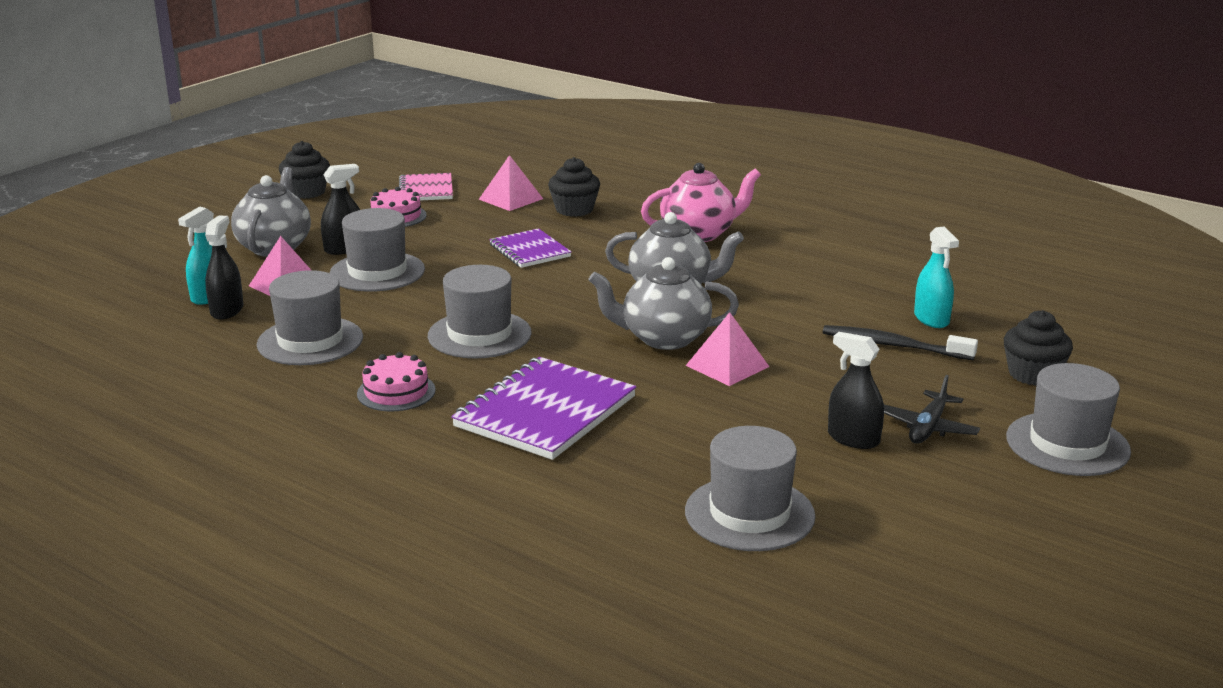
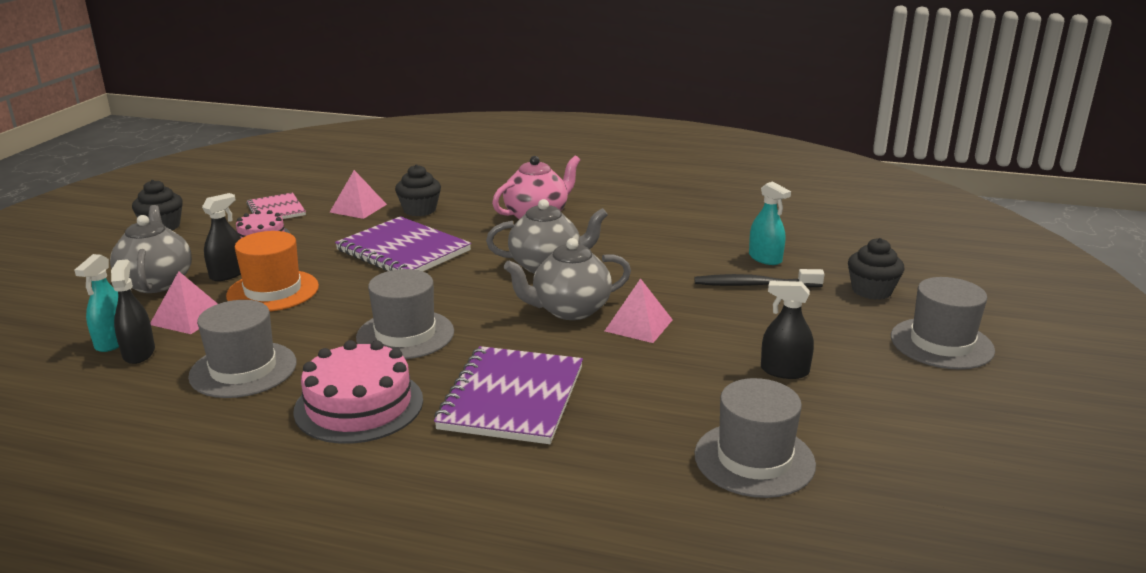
camera: 20 degrees left, 0 degrees up
(377, 272) = (273, 291): grey hat -> orange hat
(396, 392) = (359, 405): pink cake -> pink cake, size x1.66
(529, 251) = (403, 251): purple notebook -> purple notebook, size x1.70
(928, 428) = (832, 350): black plane -> none

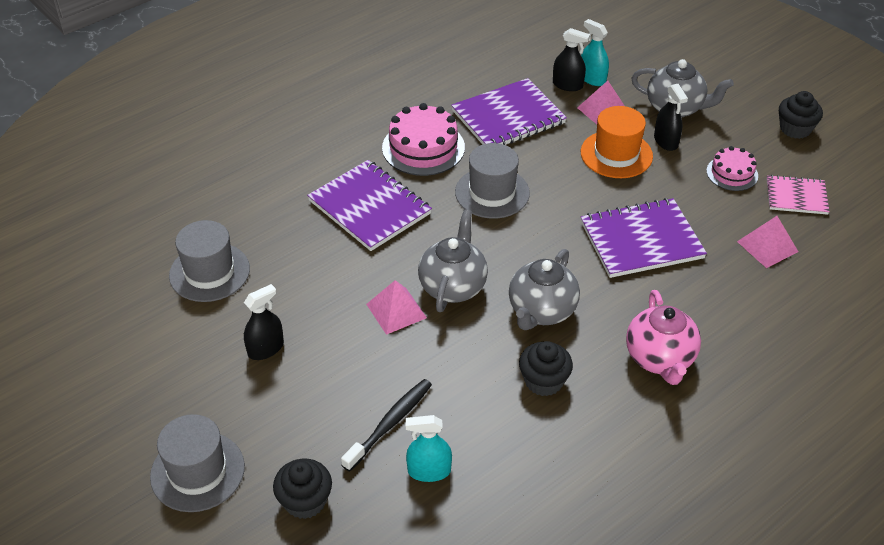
camera: 125 degrees right, 20 degrees up
(243, 369) = (508, 117): grey hat -> purple notebook
(419, 210) = (734, 284): black cupcake -> black cupcake (543, 381)

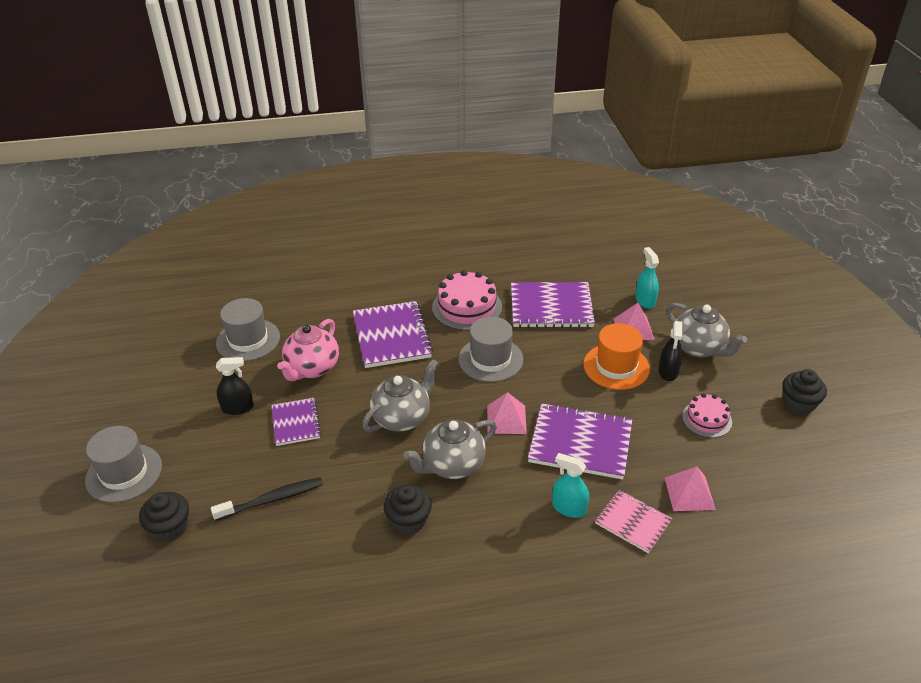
camera: 30 degrees right, 5 degrees down
(345, 337) = (296, 423): none -> purple notebook
(396, 311) = (346, 419): pink pyramid -> pink pyramid (506, 419)
(429, 471) = (268, 548): turquoise spray bottle -> turquoise spray bottle (569, 508)
(567, 85) = (620, 299): black spray bottle -> none
(660, 359) = (516, 546): pink teapot -> pink teapot (312, 368)
(796, 196) = (752, 461): pink notebook -> pink notebook (633, 522)

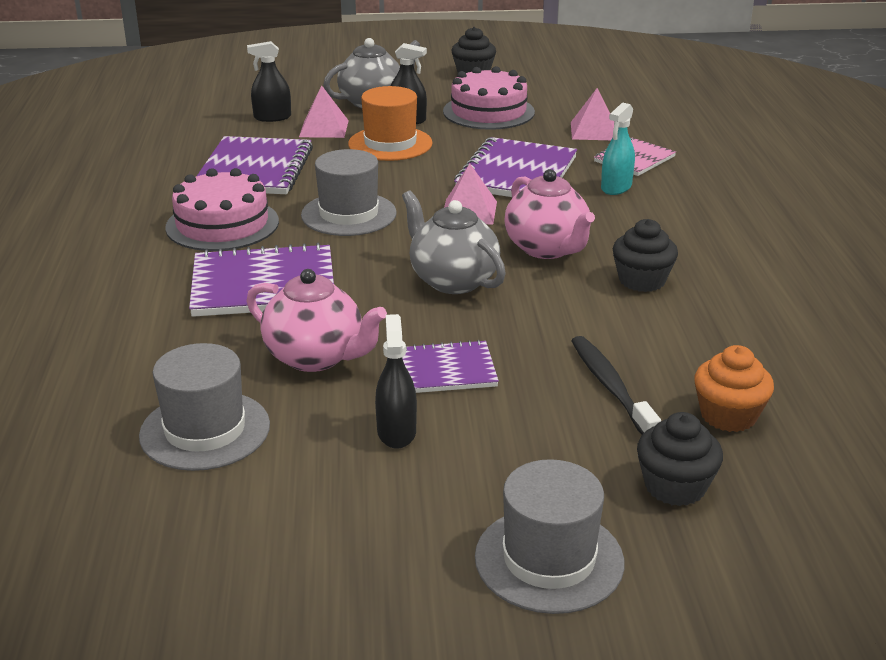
camera: 85 degrees left, 10 degrees down
(235, 560) = (728, 415): none -> orange cupcake
(452, 465) = (547, 249): grey teapot -> pink teapot
(645, 300) = (272, 117): turquoise spray bottle -> black spray bottle
(707, 419) = (488, 112): pink cake -> pink cake, size x1.66

